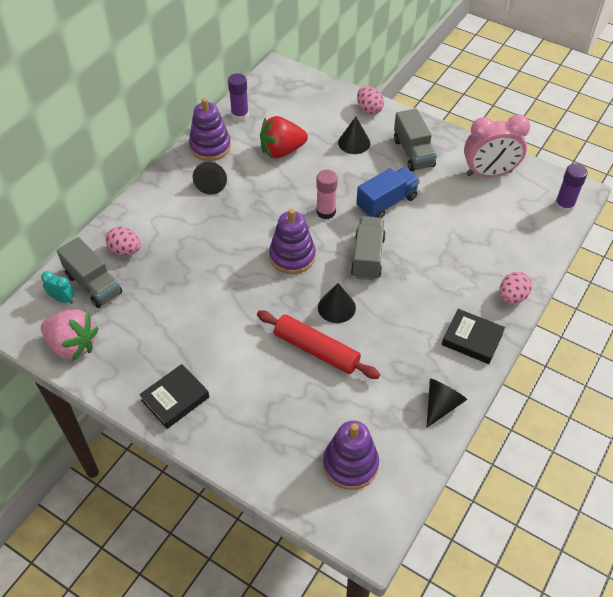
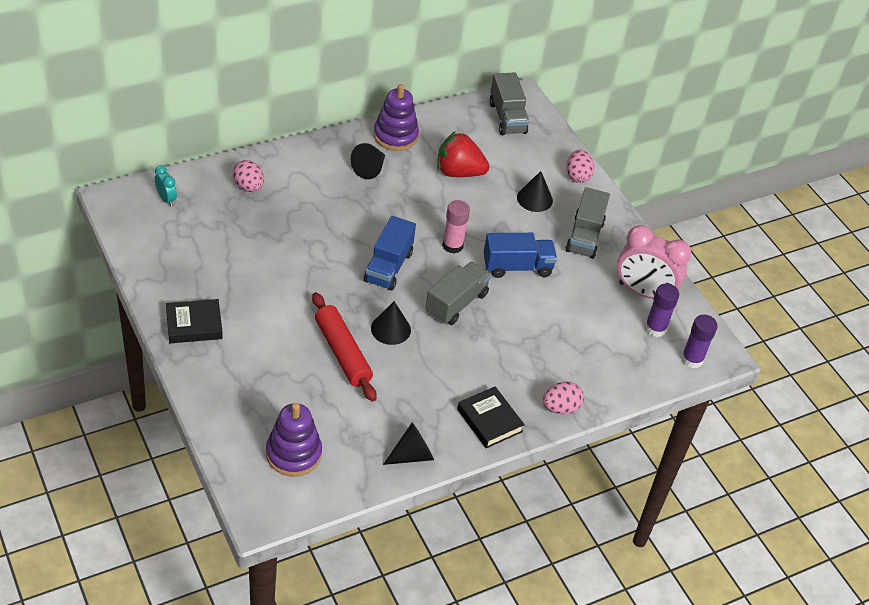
camera: 25 degrees right, 5 degrees down
(73, 345) = (146, 239): pink strawberry -> none
(93, 284) = (200, 201): grey truck -> grey truck (507, 118)
(240, 115) = (447, 121): purple glue stick -> purple glue stick (655, 328)
(292, 256) = (388, 267): purple stacking toy -> blue truck

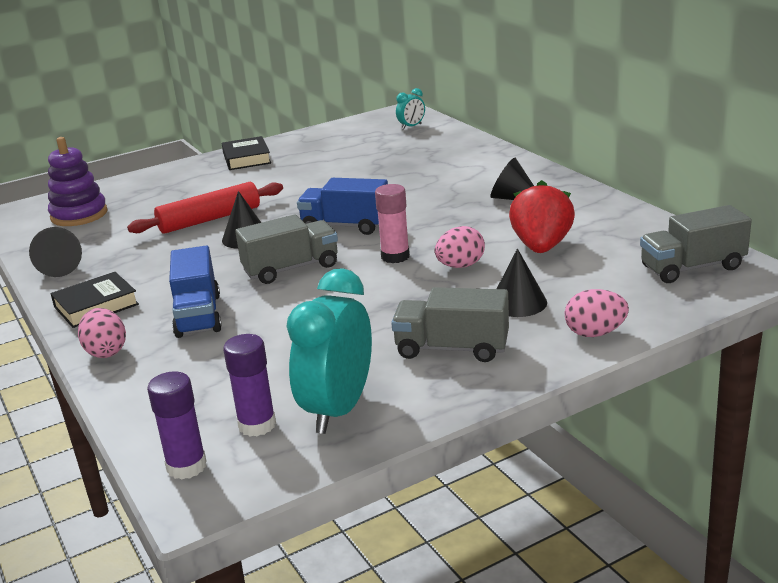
camera: 95 degrees right, 20 degrees down
(248, 187) = (446, 151): pink egg -> pink egg (460, 266)
(395, 136) = (586, 204): purple stacking toy -> none
(456, 303) = (291, 268): grey truck -> grey truck turned 60 degrees counterclockwise
(517, 267) = (368, 301): blue truck -> blue truck (198, 315)
(643, 292) = (338, 410): pink clock -> turquoise clock

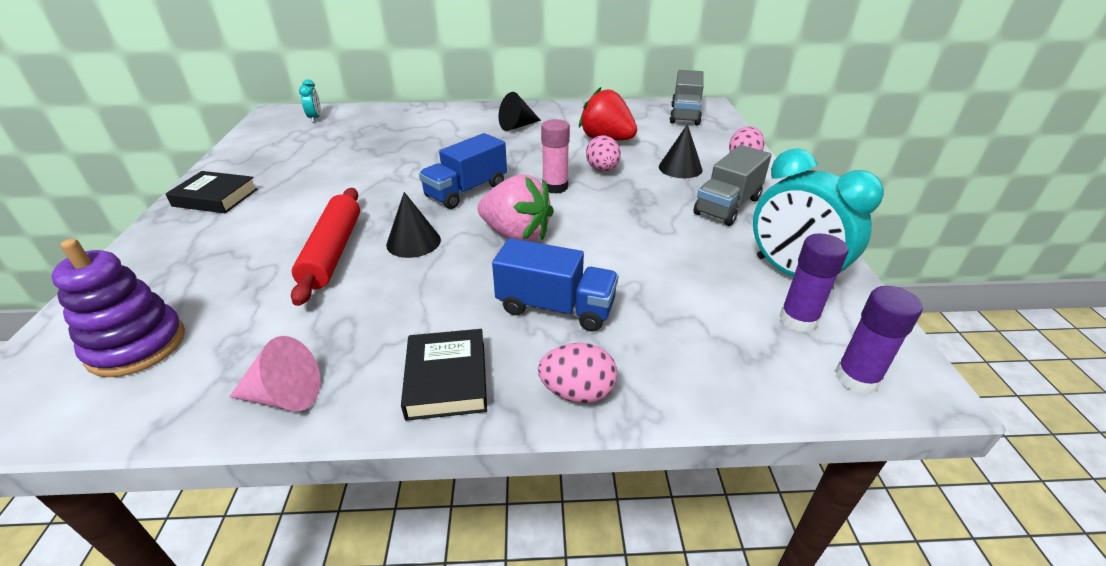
camera: 65 degrees left, 10 degrees up
(58, 268) = (285, 396): black cone -> pink cone
(291, 268) = (516, 235): grey truck -> pink strawberry

